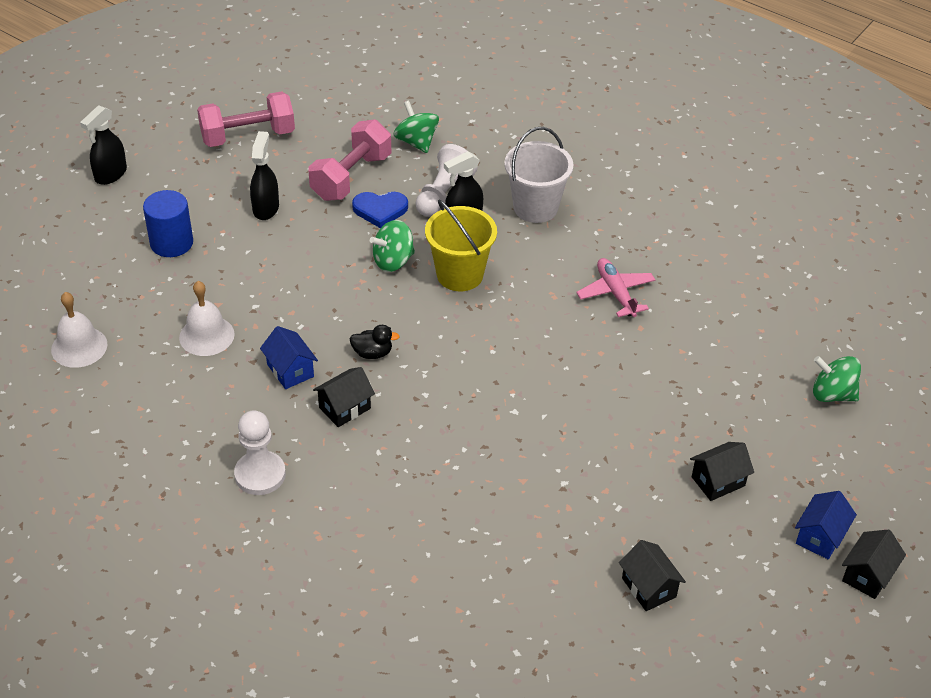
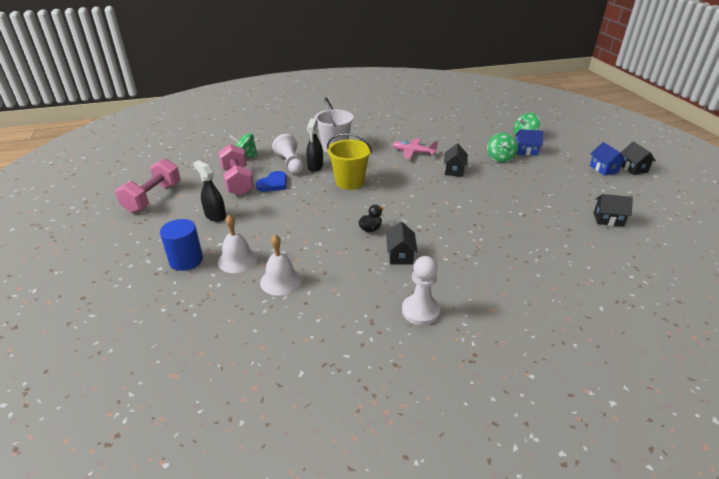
camera: 50 degrees left, 10 degrees down
(79, 347) = (213, 344): white bell -> white bell (237, 260)
(110, 174) = (89, 258): black spray bottle -> none
(290, 370) = (349, 262): blue house -> blue house (526, 151)
(393, 261) = (314, 195): green spinning top -> green spinning top (500, 158)
(718, 481) = (553, 177): black house -> black house (454, 170)

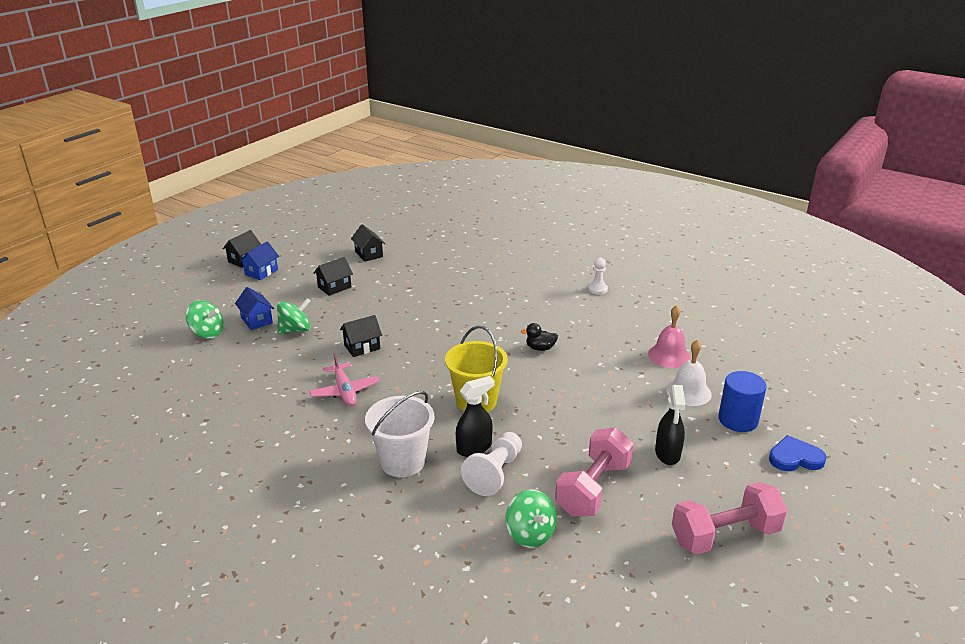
camera: 130 degrees left, 5 degrees down
(273, 184) = (556, 455): blue heart -> blue heart (795, 458)
(281, 281) = (669, 355): white bell -> pink bell
(400, 255) = (553, 319): black house -> black house (334, 287)
(420, 311) = (597, 289): white pawn -> white pawn, size x0.62

